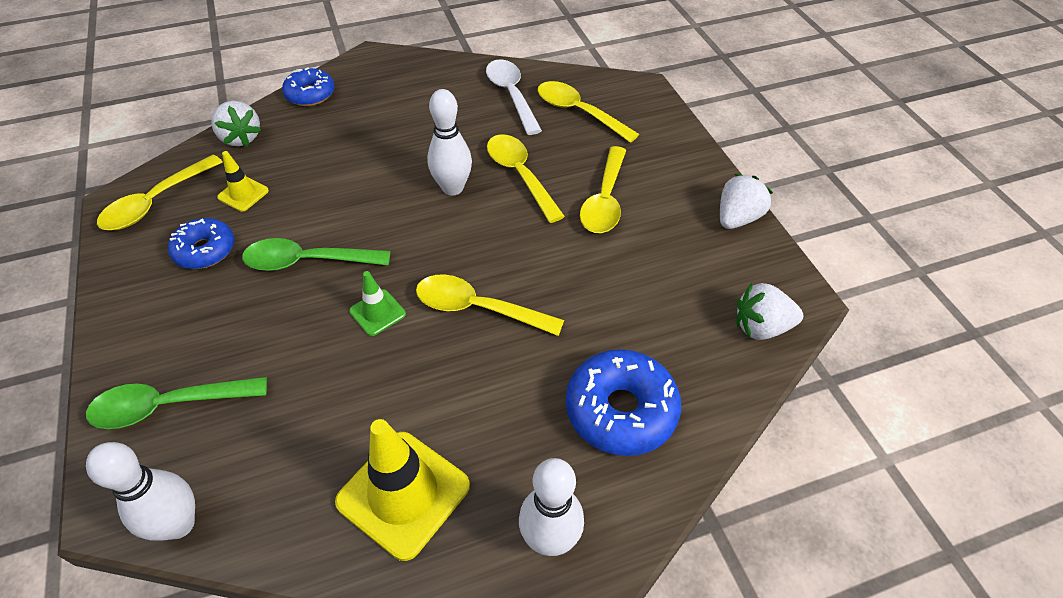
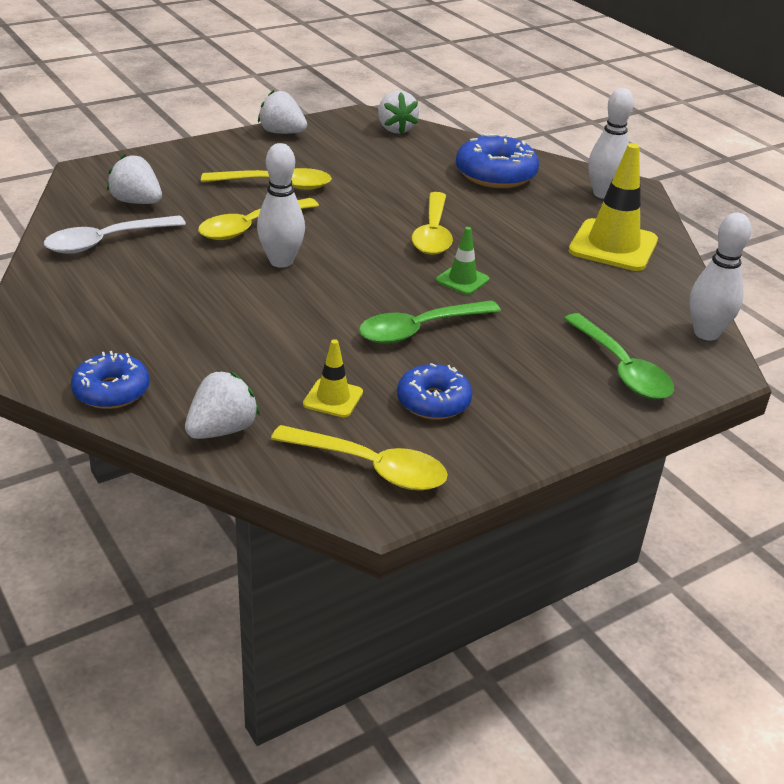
camera: 105 degrees left, 15 degrees down
(307, 261) = (419, 330): green spoon -> green spoon turned 75 degrees clockwise
(578, 112) = (137, 202): yellow spoon -> white strawberry

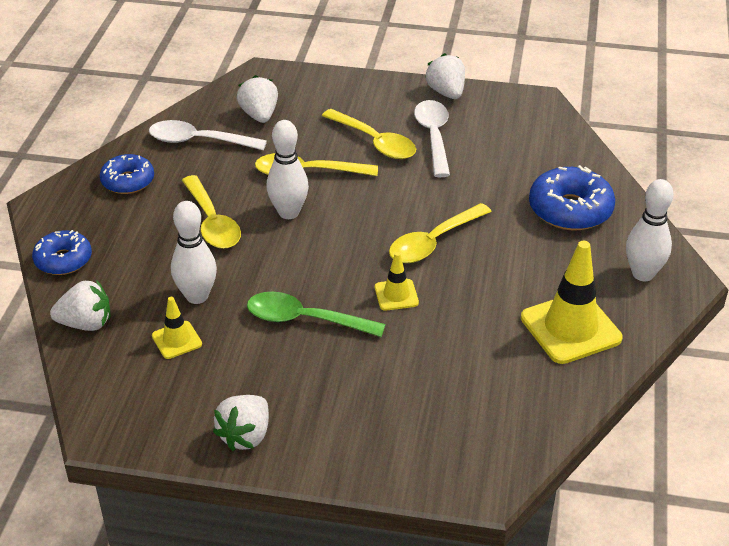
camera: 45 degrees right, 5 degrees up
(319, 165) = (433, 137): none -> white spoon
(371, 467) = (131, 403): yellow spoon -> yellow spoon (212, 222)
(395, 129) = (547, 126): white strawberry -> white strawberry (245, 436)
(433, 402) = (234, 381): blue donut -> blue donut (128, 181)
(462, 280) = (396, 295): green traffic cone -> yellow traffic cone
(621, 368) = (405, 437): green spoon -> none
(706, 333) = (524, 449): white bowling pin -> white bowling pin (197, 296)

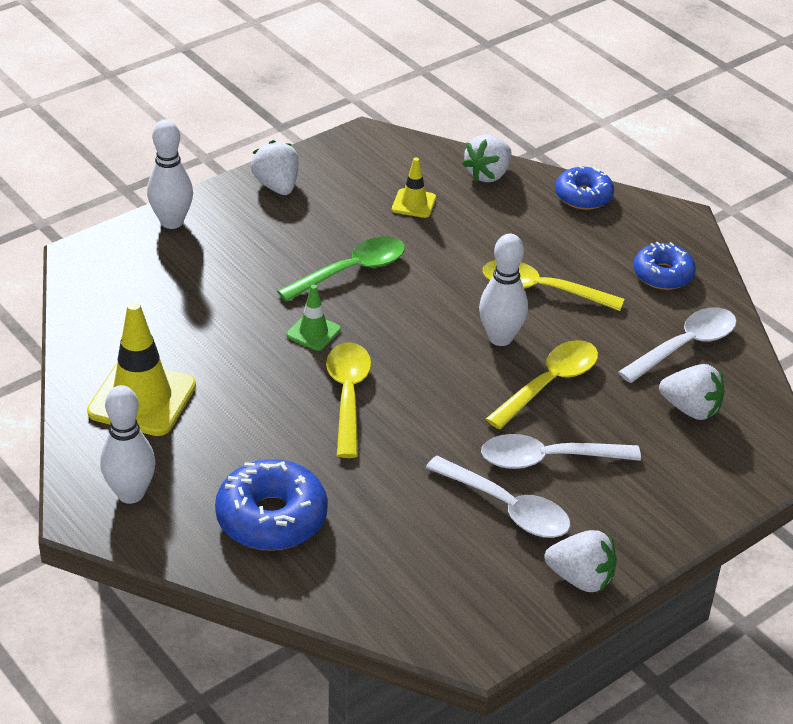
camera: 130 degrees right, 0 degrees up
(197, 296) = (452, 235): white bowling pin -> white bowling pin (172, 222)
(375, 142) = (547, 459): yellow spoon -> white spoon
(396, 295) = (313, 332): yellow traffic cone -> green traffic cone

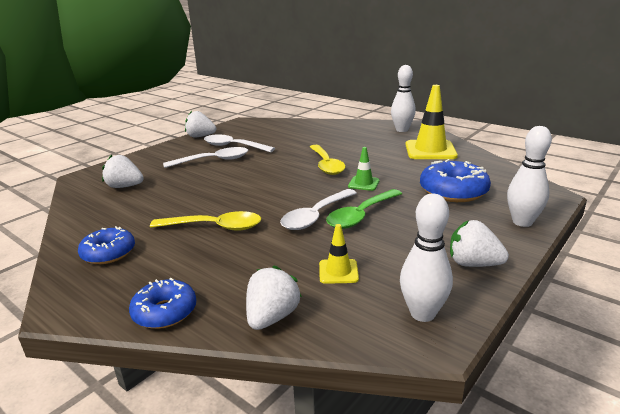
camera: 170 degrees right, 15 degrees down
(271, 518) = (337, 132): blue donut -> blue donut (453, 191)
(277, 186) = (473, 264): white strawberry -> white strawberry turned 150 degrees clockwise
(500, 338) = (243, 198): white bowling pin -> white bowling pin (422, 313)
(549, 383) = (211, 184): yellow spoon -> none
(685, 346) = (113, 213): white spoon -> white spoon (315, 216)

